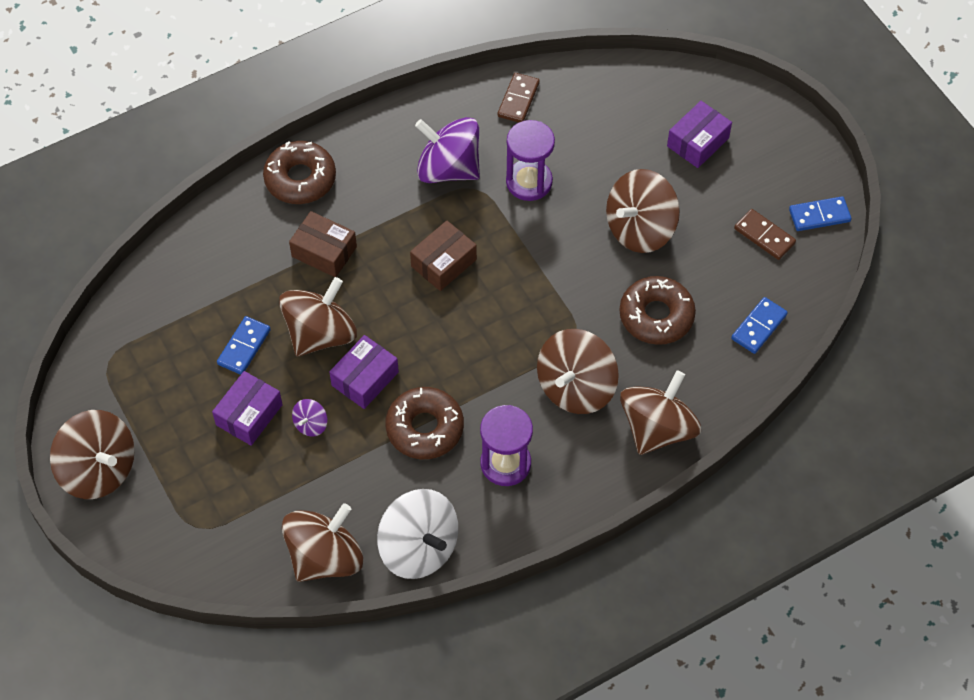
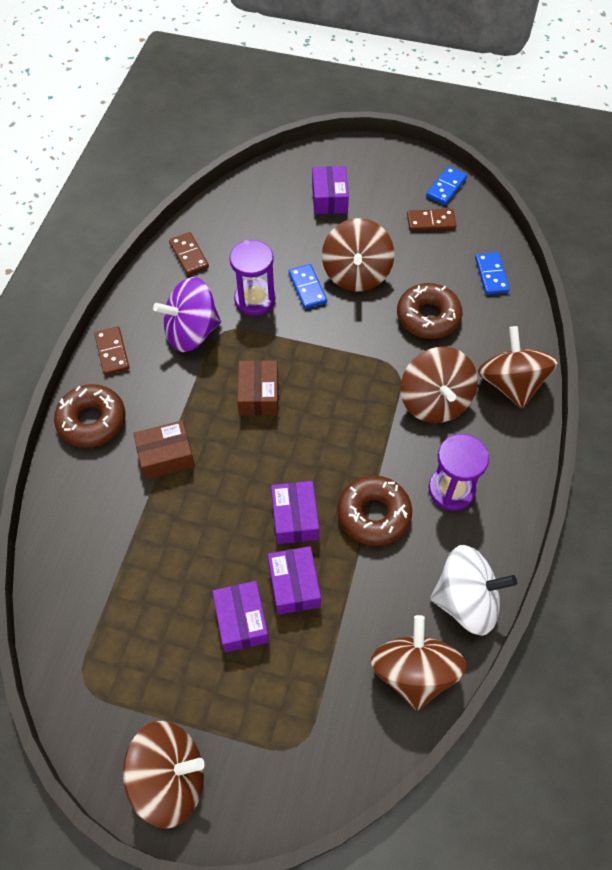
camera: 45 degrees left, 0 degrees up
(244, 347) = (182, 574): blue domino -> blue domino (307, 288)
(311, 424) = (294, 585): purple spinning top -> purple box
(320, 334) = (228, 515): brown spinning top -> none
(371, 135) = (112, 352): none -> brown domino

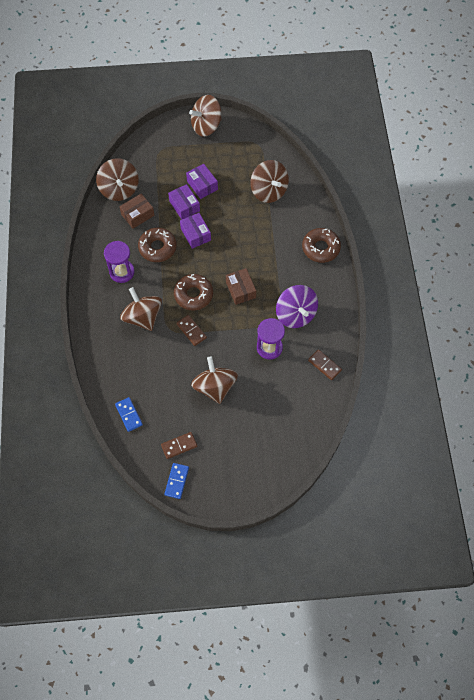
camera: 160 degrees right, 5 degrees up
(112, 352) = (333, 288): brown domino -> brown domino (191, 331)
(166, 456) = (273, 243): brown box -> brown box (137, 215)
(192, 332) = (295, 314): purple spinning top -> purple spinning top turned 105 degrees clockwise
(307, 288) = (241, 366): blue domino -> none
(329, 198) = (254, 442): purple box -> none
(428, 317) = (161, 370): brown donut -> brown donut (193, 295)
(466, 600) = (103, 224): white spinning top -> none
(511, 383) = (102, 342): brown spinning top -> brown spinning top (269, 191)

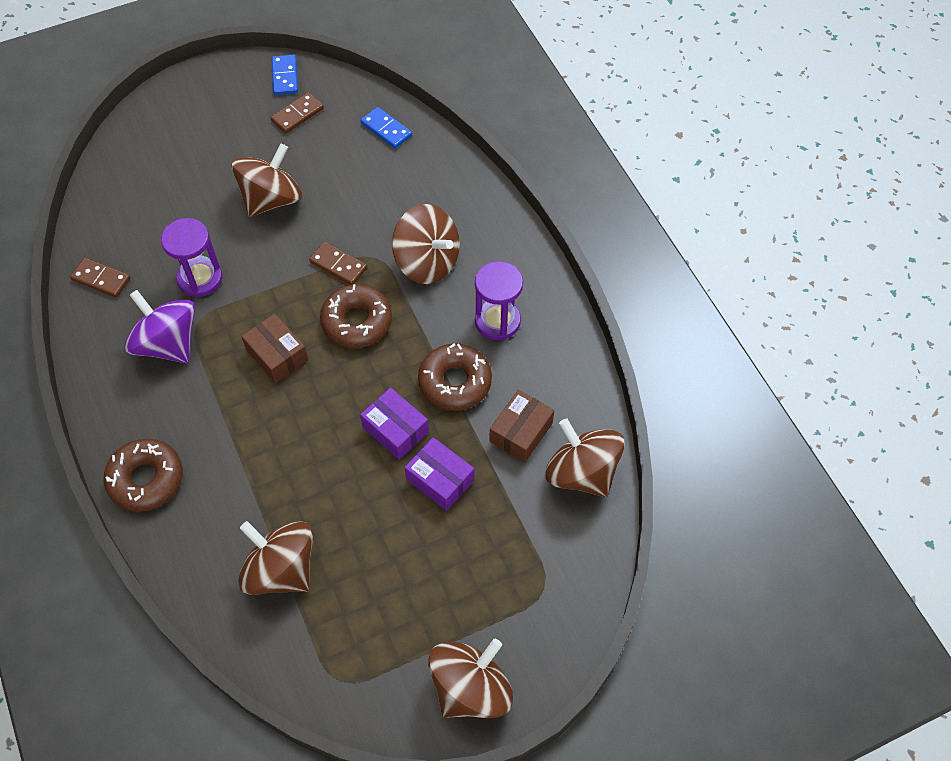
camera: 160 degrees right, 5 degrees down
(202, 185) = (423, 536): purple box -> none
(215, 387) = (271, 199): brown spinning top -> brown spinning top turned 105 degrees counterclockwise

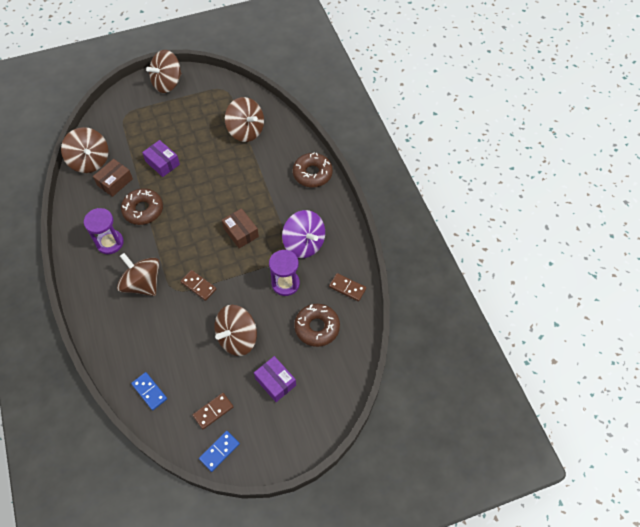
camera: 175 degrees left, 0 degrees up
(285, 77) = (219, 451): blue domino -> blue domino turned 45 degrees clockwise
(357, 322) = (192, 248): brown donut -> brown donut (317, 327)
(395, 430) = (180, 188): purple box -> purple box (275, 382)

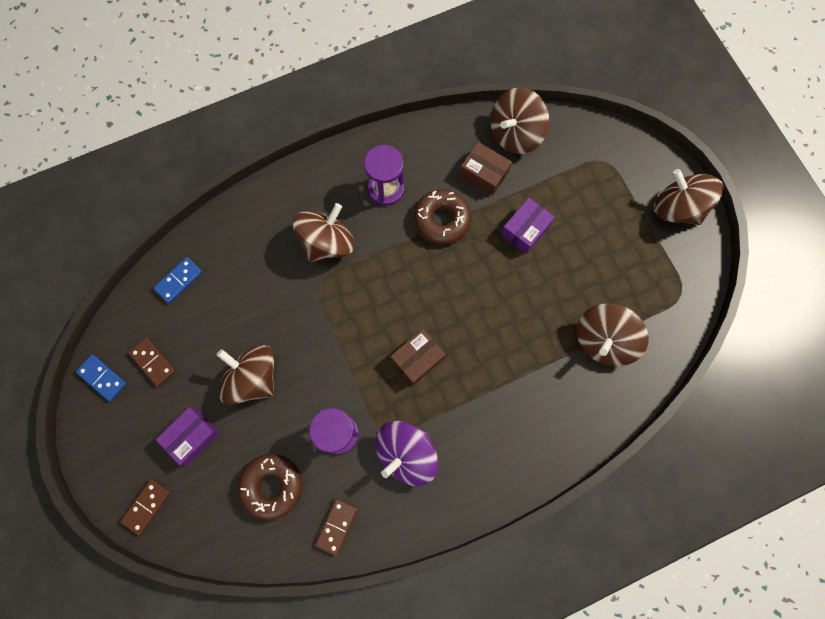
camera: 85 degrees right, 15 degrees up
(198, 286) = (328, 314): brown domino -> brown domino (146, 506)
(312, 174) = (535, 454): brown donut -> none

